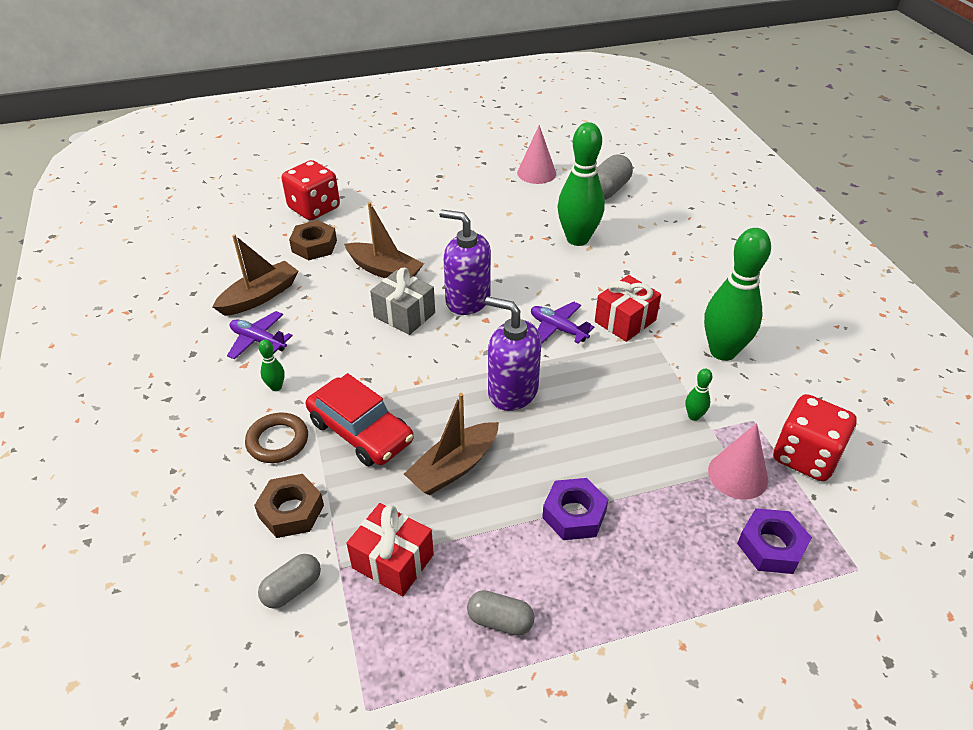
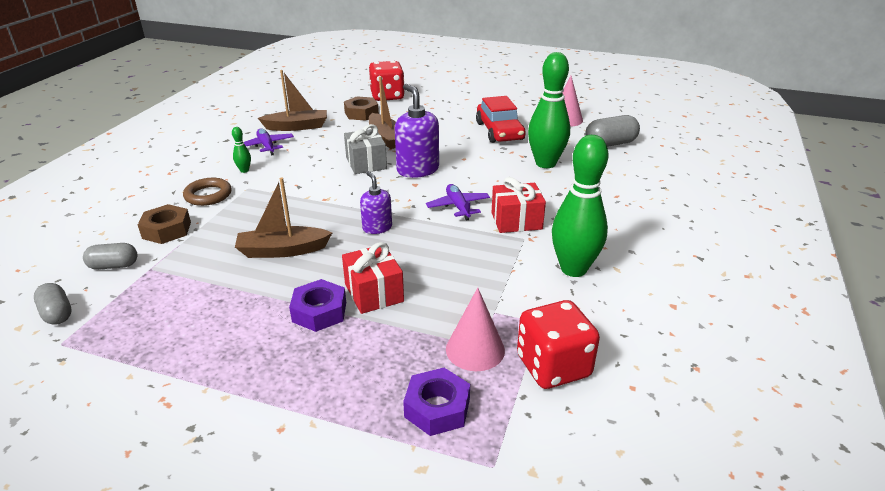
camera: 35 degrees right, 10 degrees down
(360, 431) = (257, 209): red car -> red car (499, 131)
(393, 561) = (180, 280): red gift -> red gift (374, 293)
(500, 620) = (191, 343): grey capsule -> grey capsule (57, 313)
(512, 391) = (377, 227): purple soap dispenser -> purple soap dispenser, size x0.60
(694, 416) = (491, 297): green bowling pin -> none

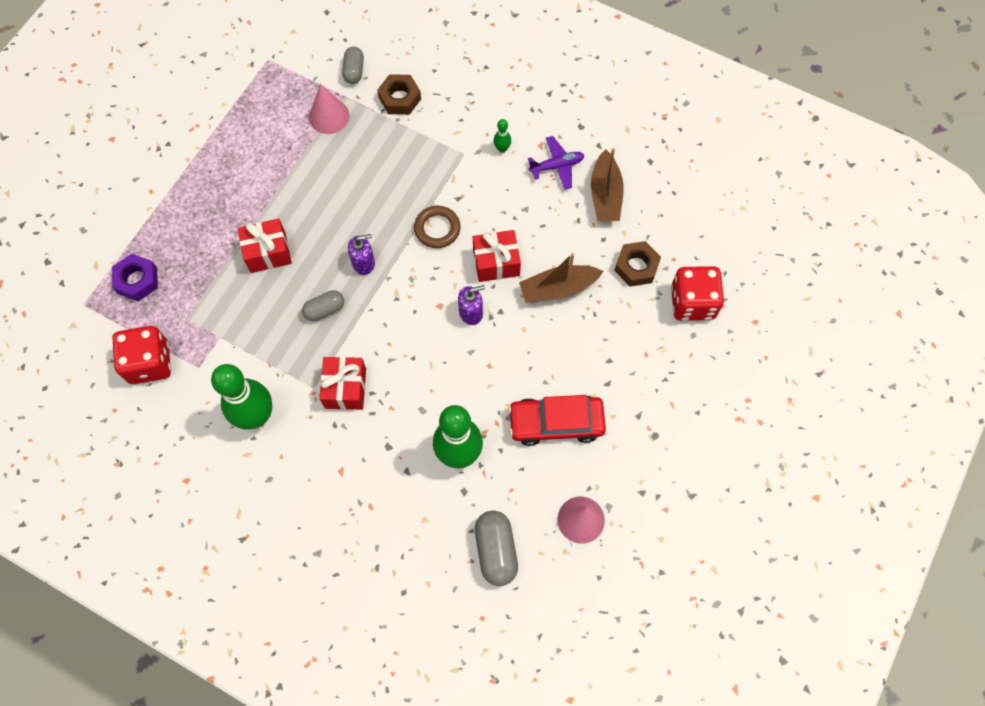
camera: 100 degrees right, 35 degrees up
(57, 313) = (302, 49): grey capsule -> grey capsule (325, 310)
(208, 195) = (456, 122): brown ring -> brown ring (437, 229)
(282, 250) = (345, 187): brown boat -> none
(319, 312) = (255, 213): purple nut -> none
(366, 163) = (496, 262): grey gift -> red gift
(417, 170) = (471, 312): purple soap dispenser -> purple soap dispenser, size x0.60
(458, 207) = (384, 339): purple plane -> none
(475, 349) = (183, 314): pink cone -> pink cone (329, 116)

